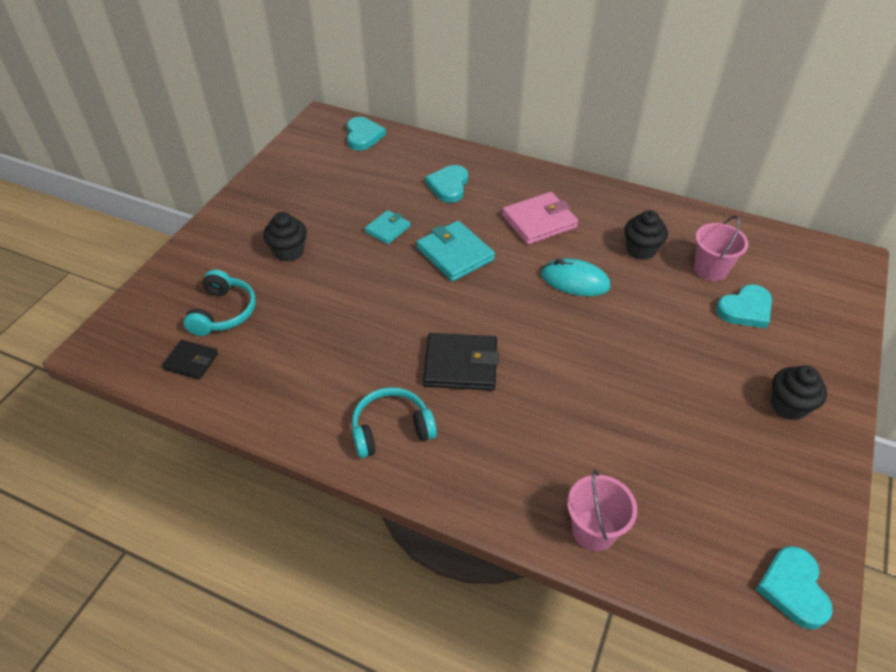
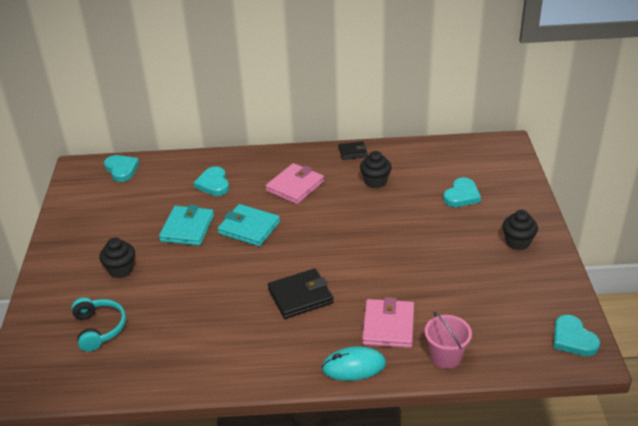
camera: 25 degrees left, 10 degrees down
(191, 361) = (98, 370): black wallet -> black wallet (353, 152)
(387, 229) = (187, 228): turquoise wallet -> turquoise wallet, size x1.68
(391, 429) = (279, 353): turquoise headphones -> none
(543, 452) = (388, 326): none -> pink wallet
(575, 281) = (343, 216): turquoise mouse -> turquoise mouse (353, 366)
(710, 269) = (426, 178): pink bucket -> none

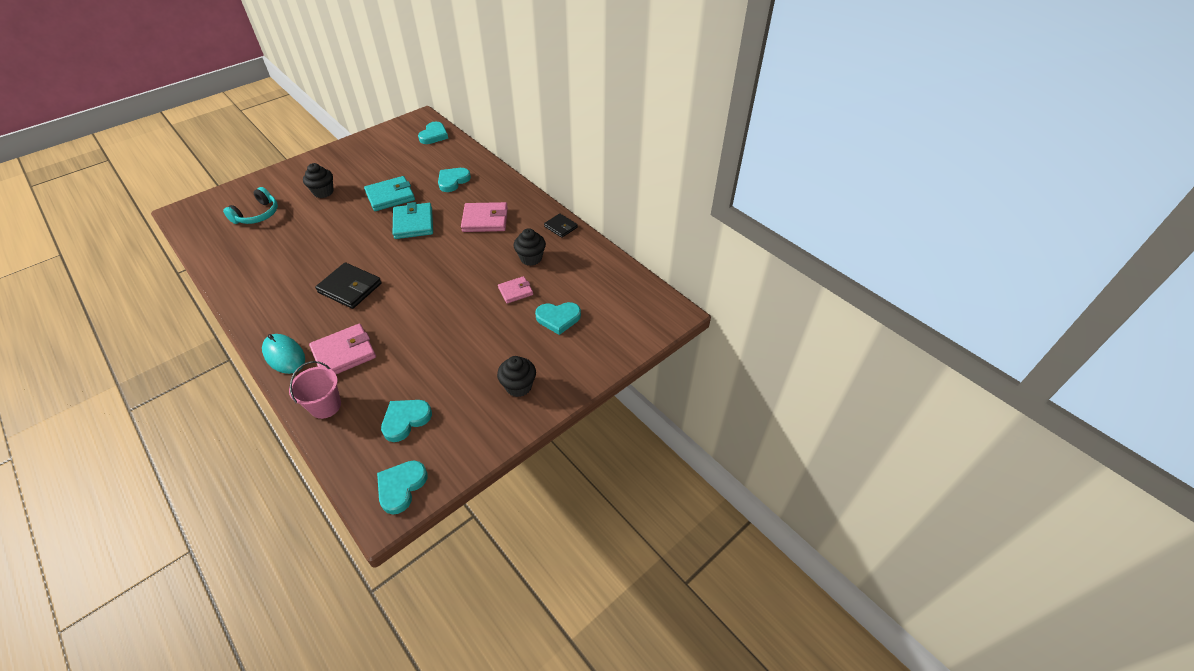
camera: 50 degrees right, 10 degrees up
(408, 204) = (515, 291): none -> pink wallet
(503, 314) = (405, 420): none -> turquoise heart

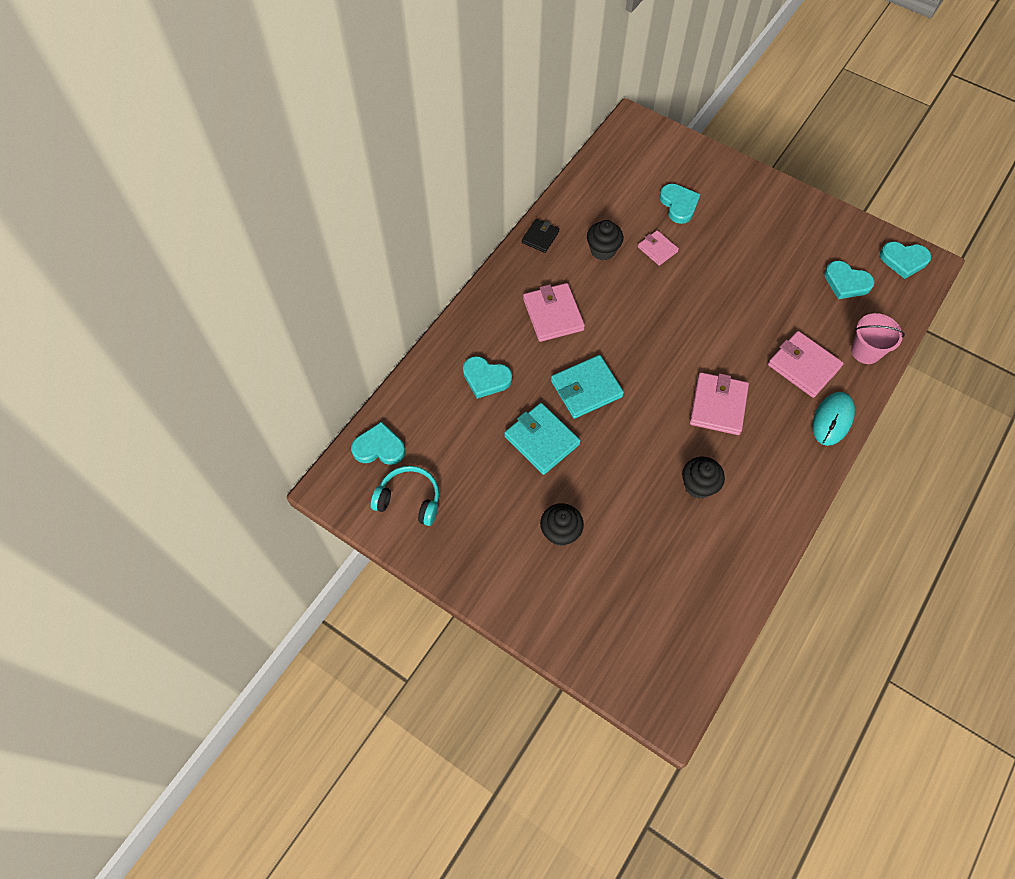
camera: 105 degrees left, 15 degrees up
(257, 214) = (637, 593): turquoise headphones -> turquoise headphones (409, 499)
(350, 288) = (718, 405): black wallet -> pink wallet
(518, 386) = (771, 213): black cupcake -> black cupcake (698, 485)

